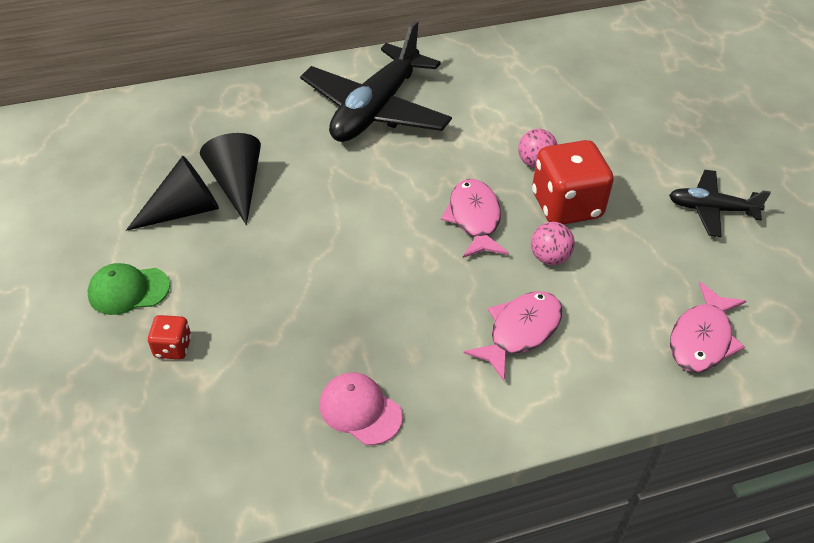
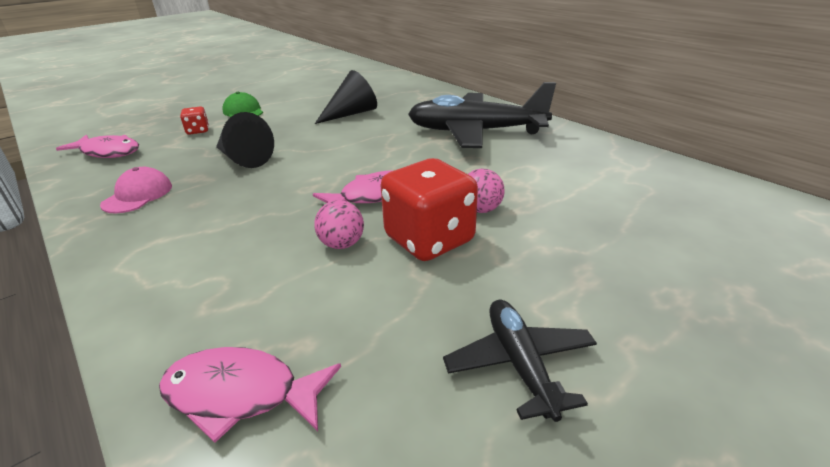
camera: 70 degrees right, 15 degrees down
(184, 210) = (318, 107): black cone -> black cone (243, 159)
(520, 332) = (230, 247): pink fish -> pink fish (108, 152)

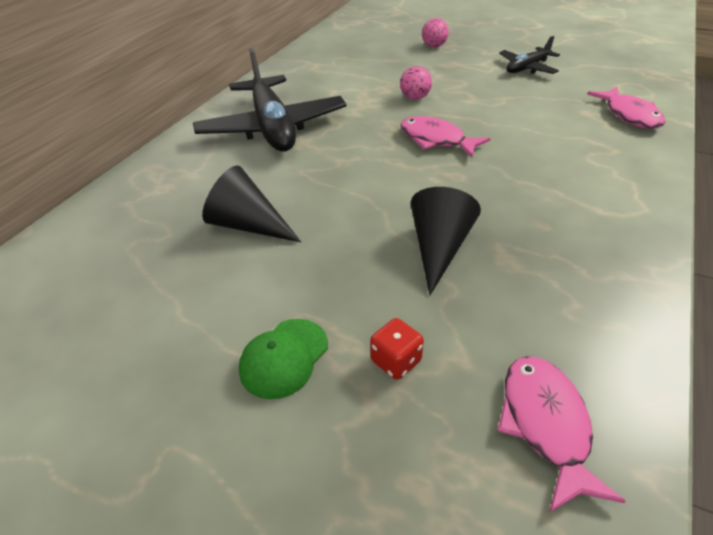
camera: 115 degrees left, 10 degrees up
(138, 195) = (578, 278): pink cap -> none
(342, 244) = (506, 130): pink ball -> pink ball (434, 46)
(429, 240) = (467, 105): red dice -> none

